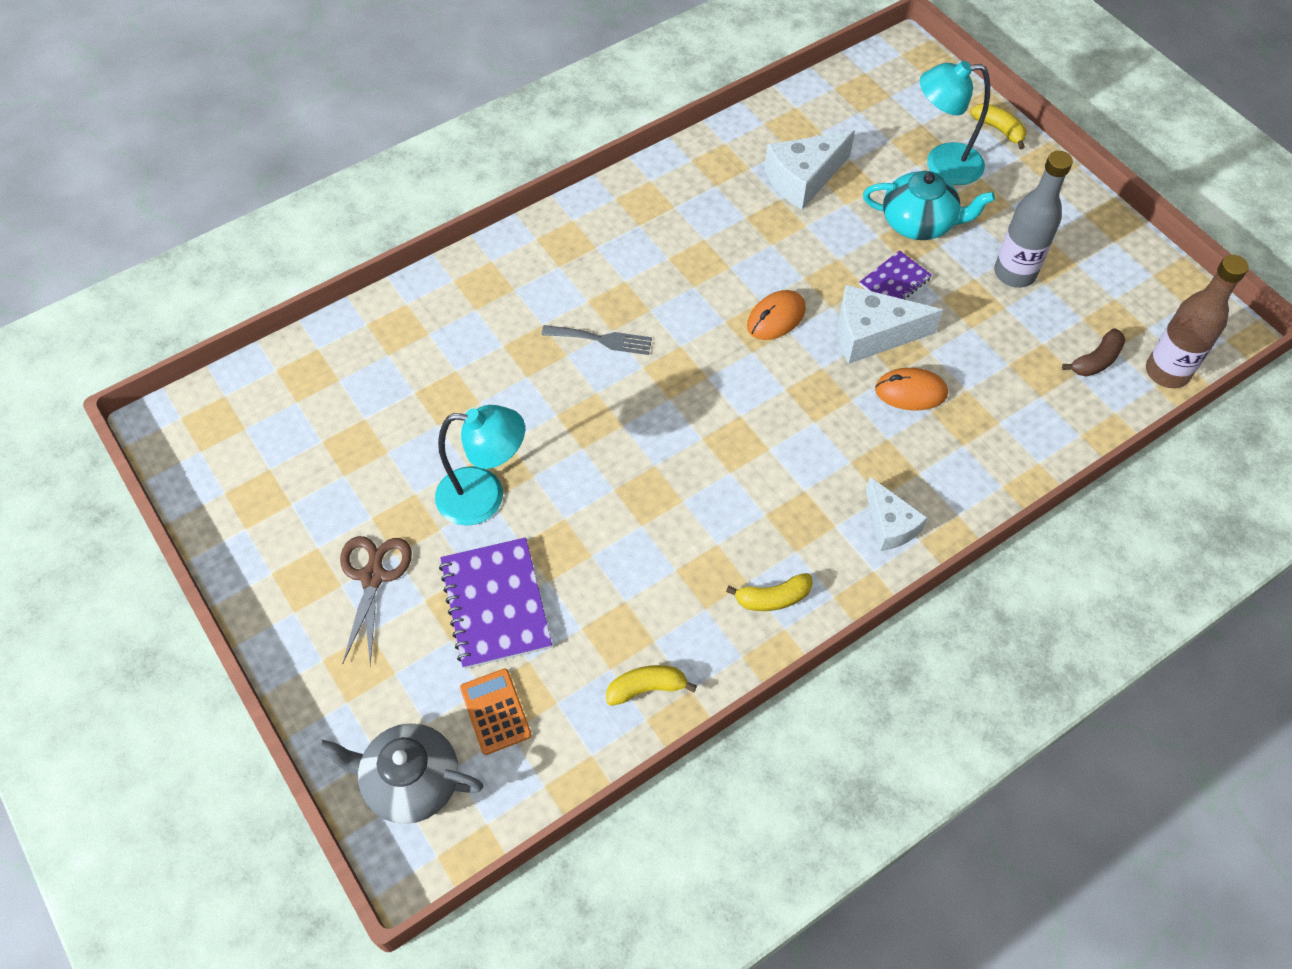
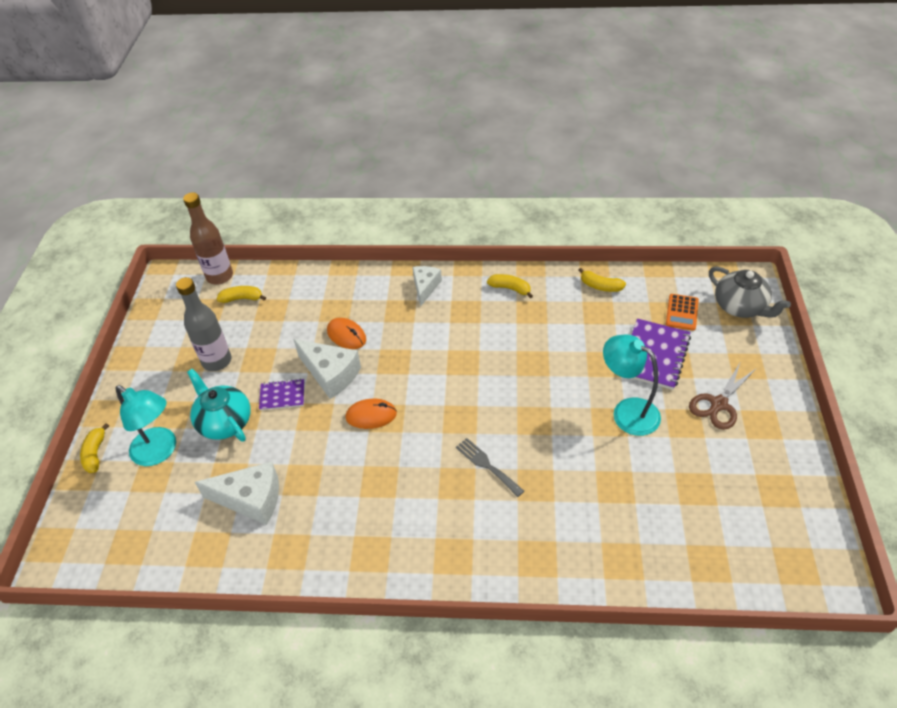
camera: 140 degrees left, 10 degrees down
(1096, 360) = (242, 298): brown banana -> yellow banana

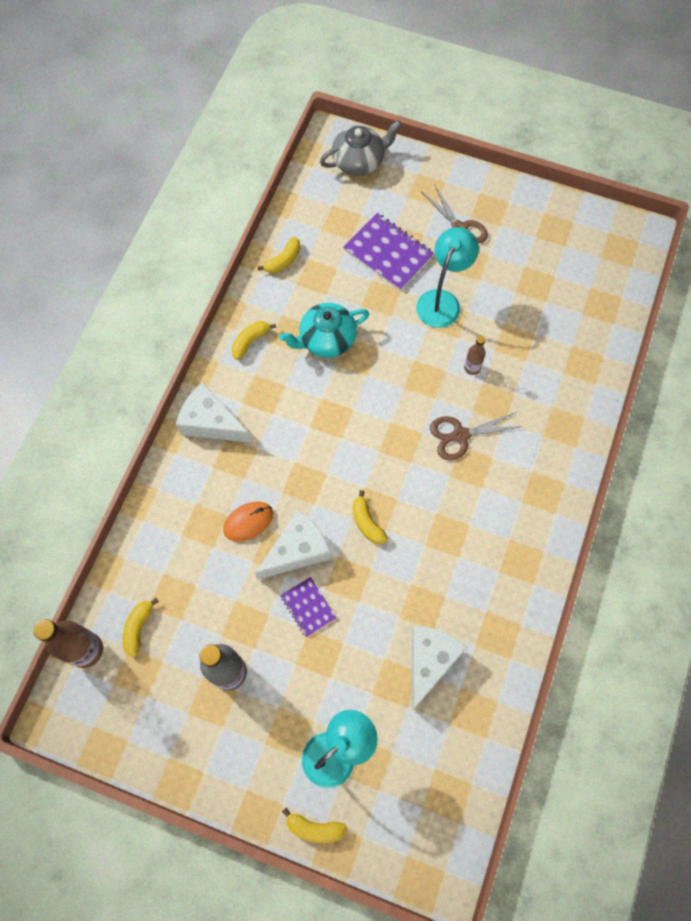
camera: 75 degrees left, 20 degrees up
(224, 422) = (321, 675): turquoise teapot -> turquoise teapot (326, 339)
(282, 396) = (308, 607): purple notebook -> purple notebook turned 45 degrees counterclockwise
(371, 415) = (367, 523): orange mouse -> yellow banana
(425, 287) = (211, 422): white cheese -> white cheese, size x1.52
(487, 465) = (460, 435): grey fork -> brown scissors
(565, 456) = (472, 368): none -> brown bottle
(627, 411) = (442, 301): turquoise lamp -> turquoise lamp turned 150 degrees clockwise
(682, 312) = (346, 209): orange calculator -> none

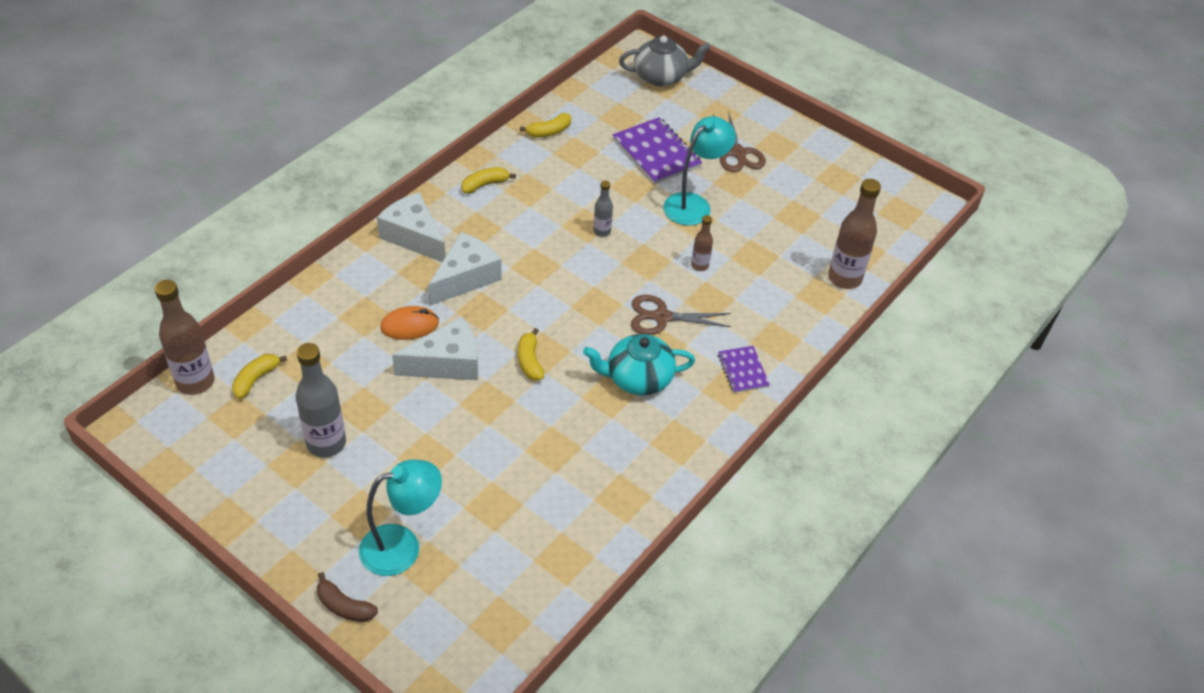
camera: 15 degrees right, 20 degrees down
(308, 607) = (434, 413): purple notebook -> purple notebook (743, 370)
(314, 828) = (344, 606): yellow banana -> brown banana
(326, 339) = (561, 203): turquoise teapot -> turquoise teapot (638, 378)
(374, 359) = (602, 231): none -> grey bottle
(429, 662) = (538, 498): white cheese -> white cheese (466, 278)
(598, 339) = (844, 278): none -> brown bottle

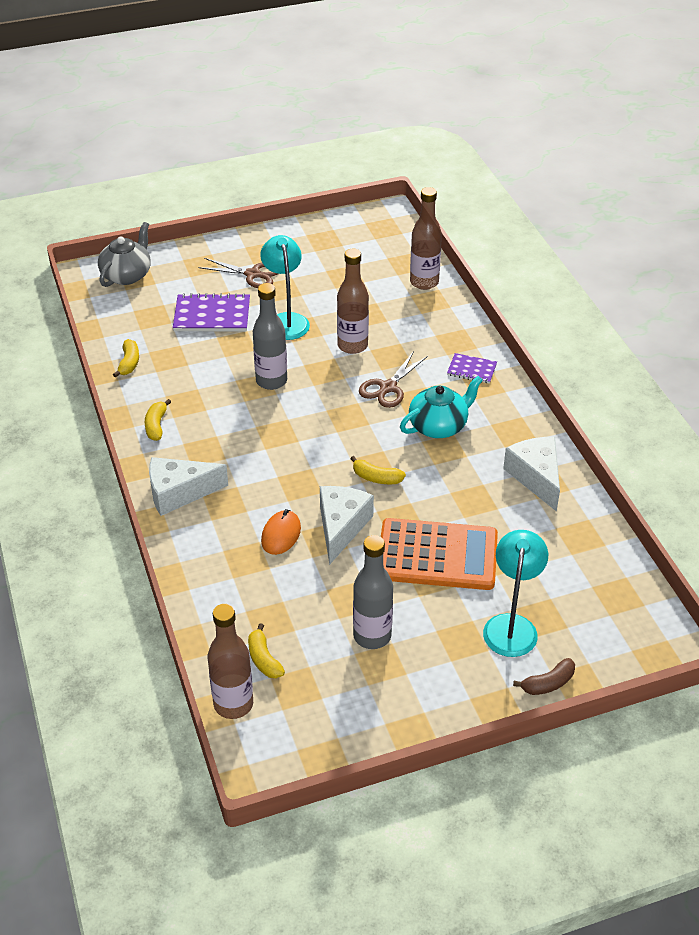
camera: 55 degrees left, 5 degrees down
(458, 450) = (437, 555): none -> orange calculator
(466, 278) = (255, 479): white cheese -> white cheese (536, 477)
(602, 231) = (271, 381): grey bottle -> grey bottle, size x1.91
(638, 378) = (439, 426): turquoise teapot -> turquoise teapot turned 150 degrees counterclockwise
(699, 265) = (352, 345): brown bottle -> brown bottle, size x1.91

